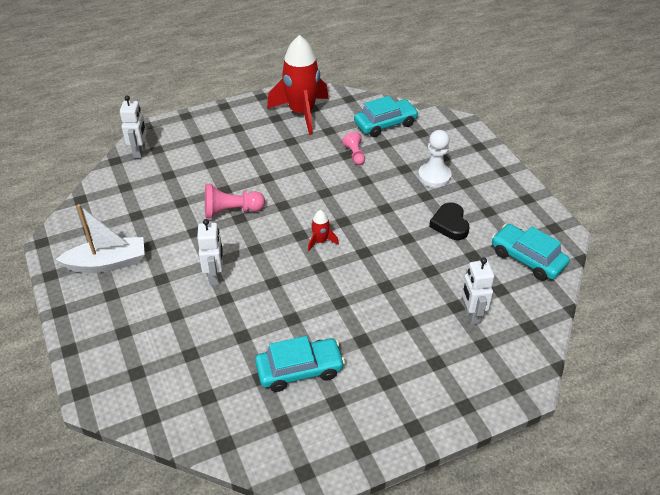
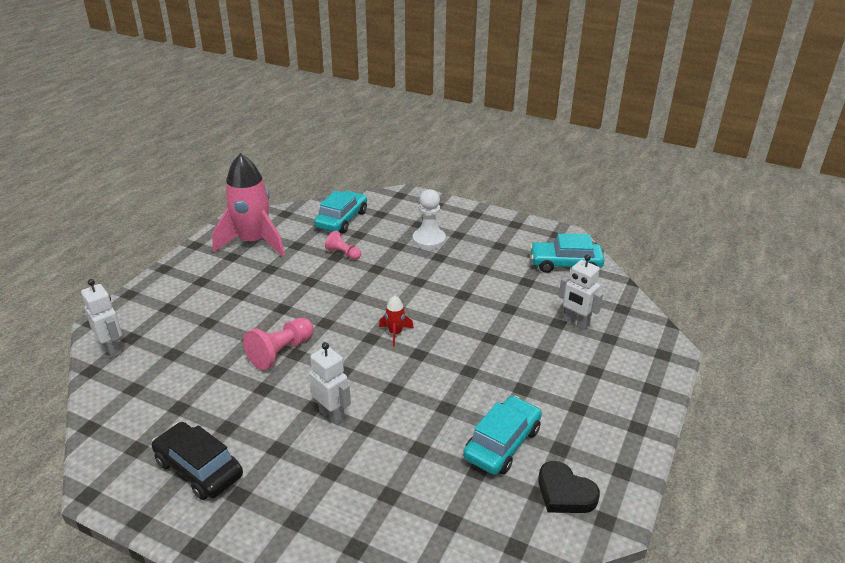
camera: 40 degrees left, 10 degrees down
(107, 263) = (199, 469): white boat -> black car
(302, 113) = (253, 242): red rocket -> pink rocket
(450, 224) = (483, 268): black heart -> black heart (565, 493)

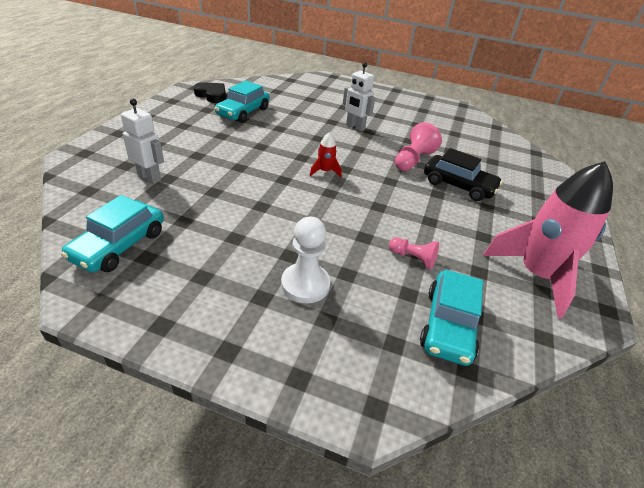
camera: 170 degrees right, 5 degrees up
(112, 349) = (540, 164): white robot -> none
(199, 469) = (417, 110): black car -> black car (458, 185)
(565, 264) = (119, 245): turquoise car -> turquoise car turned 120 degrees clockwise

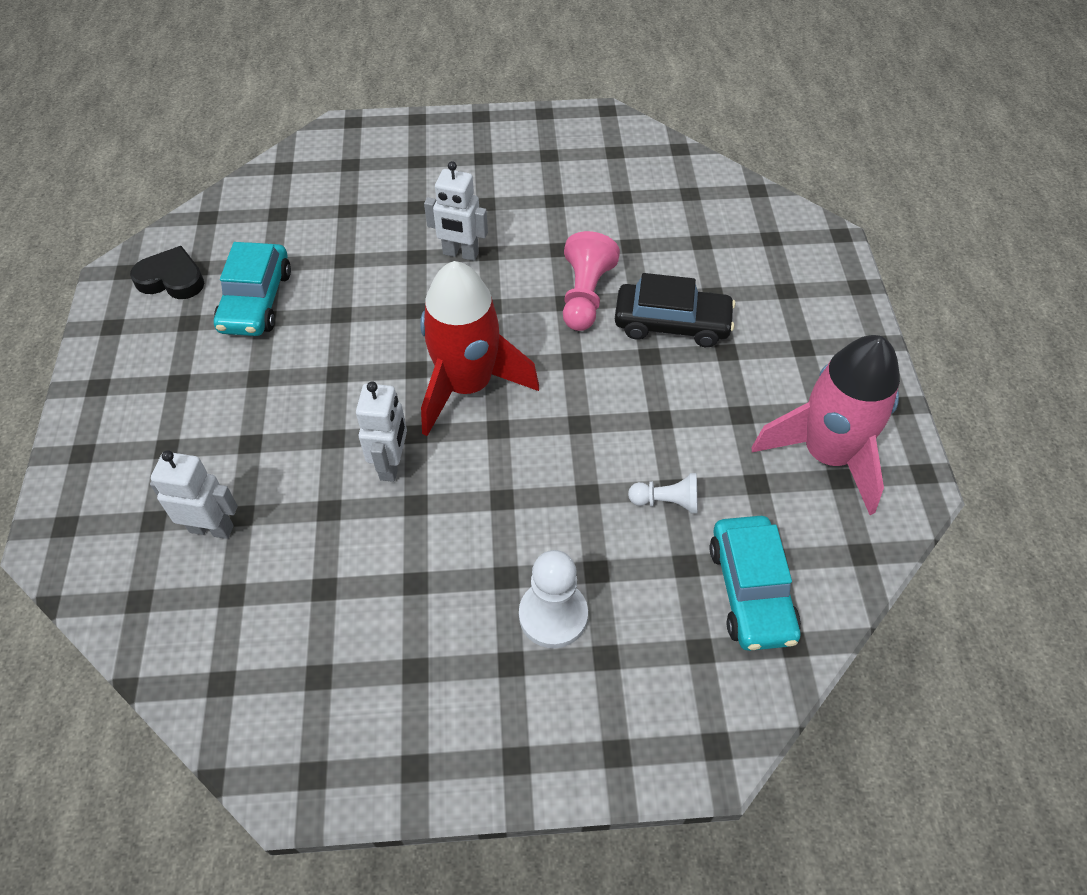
camera: 20 degrees left, 15 degrees up
(119, 245) = (267, 676): turquoise car -> none
(261, 186) = (392, 464): none -> white robot
(325, 171) = (467, 385): red rocket -> red rocket, size x2.40
(413, 258) = (667, 501): pink pawn -> white pawn

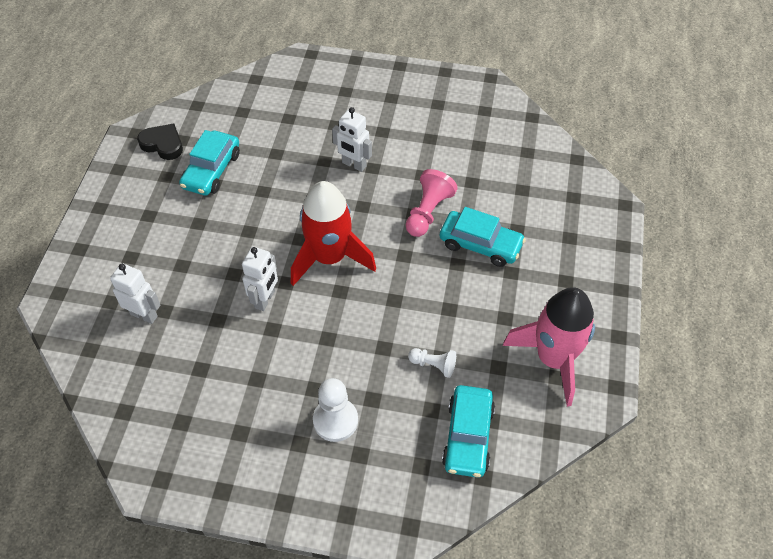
camera: 15 degrees right, 0 degrees up
(672, 323) = (480, 244): black car -> turquoise car

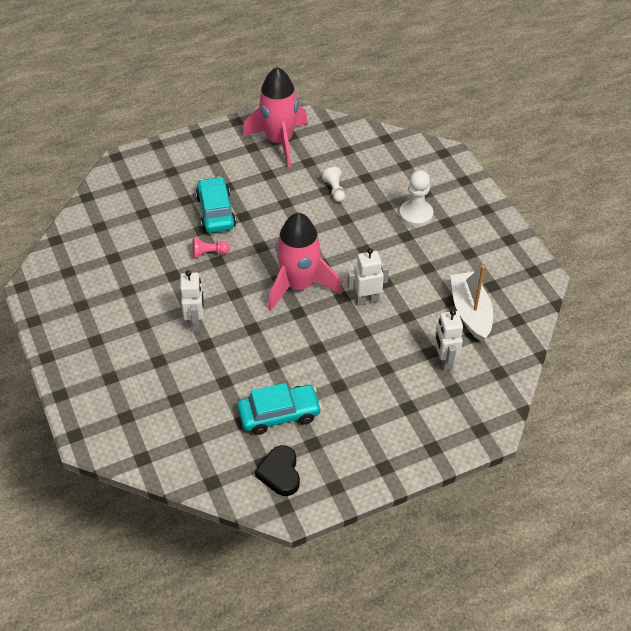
camera: 125 degrees left, 5 degrees down
(171, 376) = (470, 312): none -> white boat
(329, 257) = (299, 285): red rocket -> pink rocket
(428, 212) = (209, 253): pink pawn -> pink pawn, size x0.62
(468, 436) = (367, 154): turquoise car -> none

